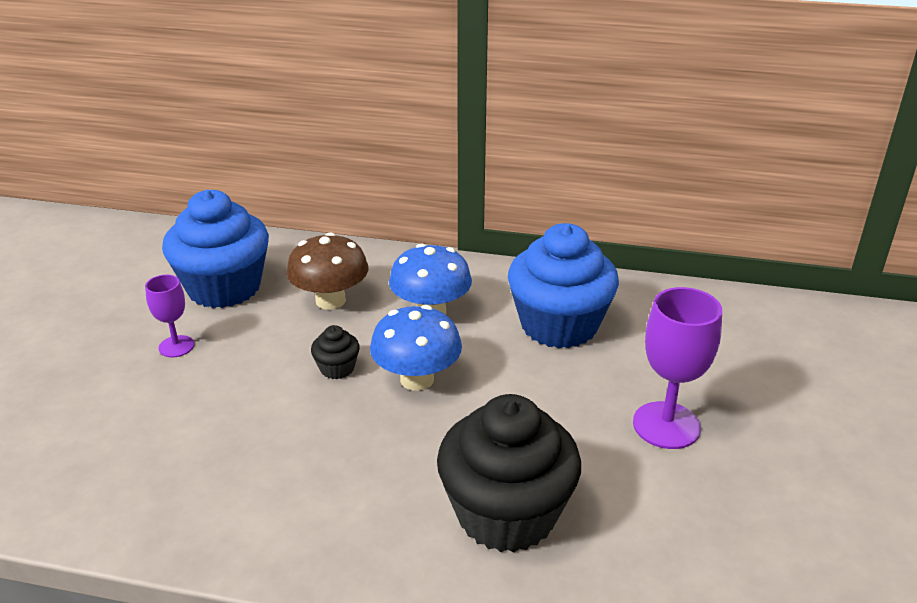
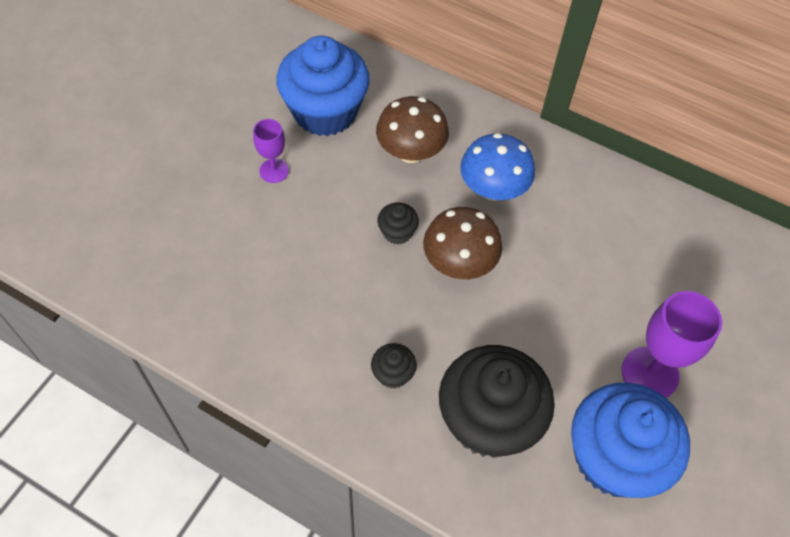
camera: 15 degrees right, 25 degrees up
(374, 498) = (393, 374): none -> black cupcake
(417, 379) = (459, 263): blue mushroom -> brown mushroom
(559, 325) = (600, 236): blue cupcake -> blue cupcake (614, 458)

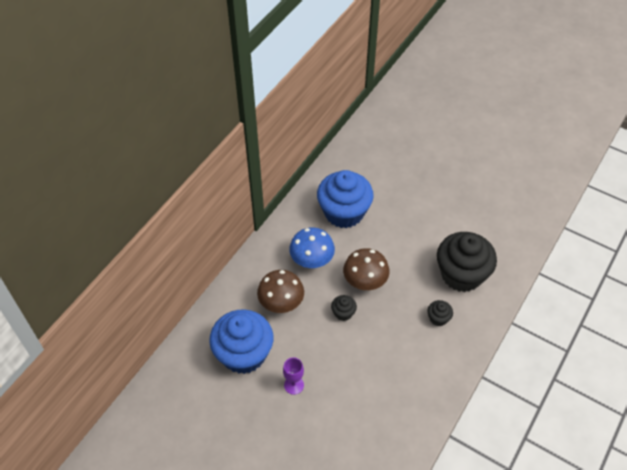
camera: 85 degrees left, 5 degrees down
(614, 458) = (476, 223): blue cupcake -> blue cupcake (344, 212)
(650, 373) = (429, 201): purple goblet -> none

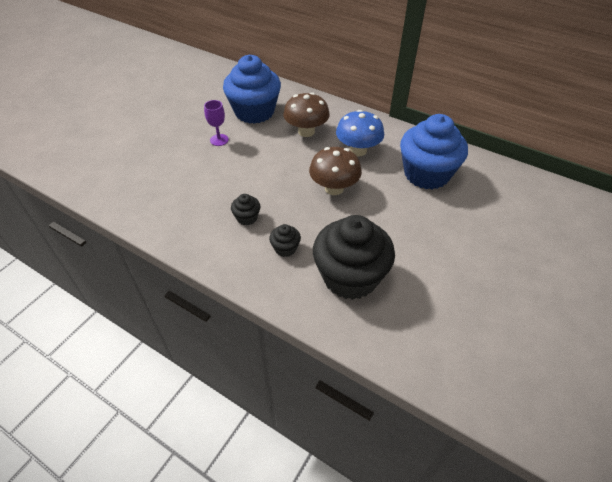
camera: 90 degrees right, 5 degrees down
(343, 313) = (294, 171): black cupcake -> black cupcake (247, 217)

